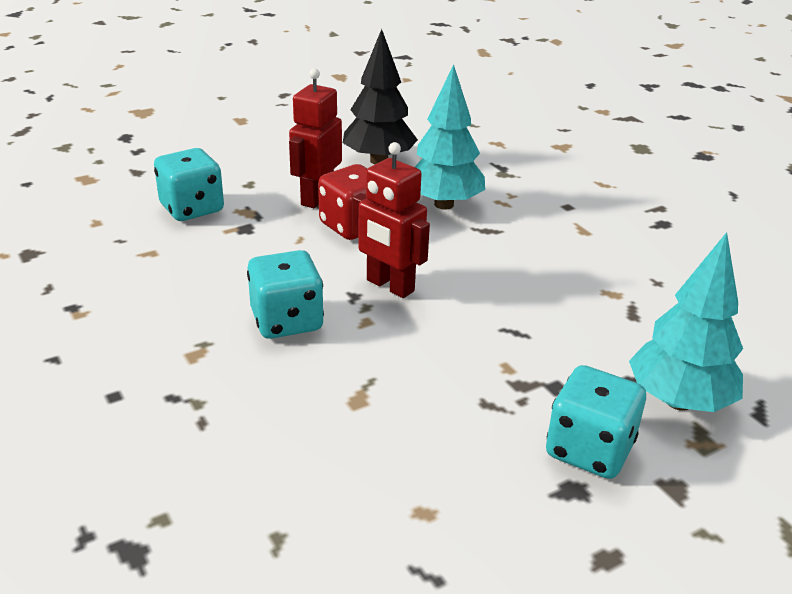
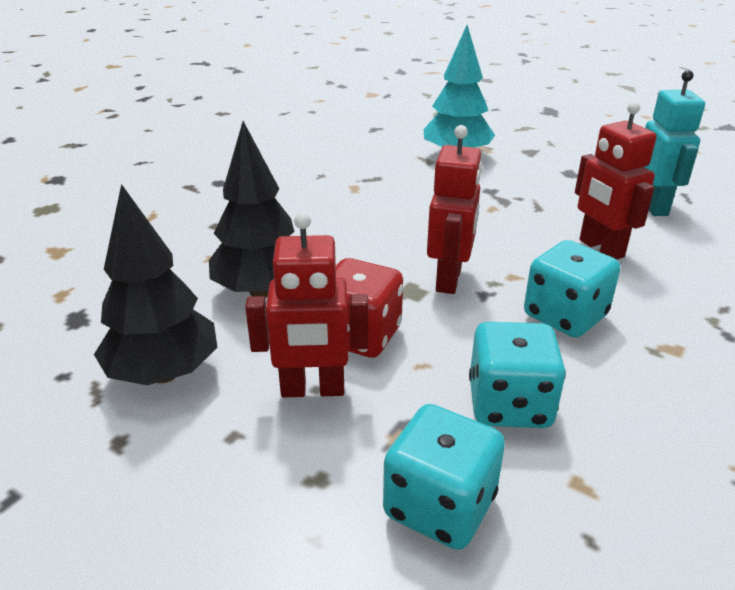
camera: 115 degrees left, 0 degrees up
(365, 401) = (600, 248): none -> red robot
(424, 513) = (653, 206): none -> turquoise robot
(444, 204) = (261, 291): turquoise tree -> black tree
(589, 449) = (534, 173): turquoise dice -> turquoise dice (509, 404)

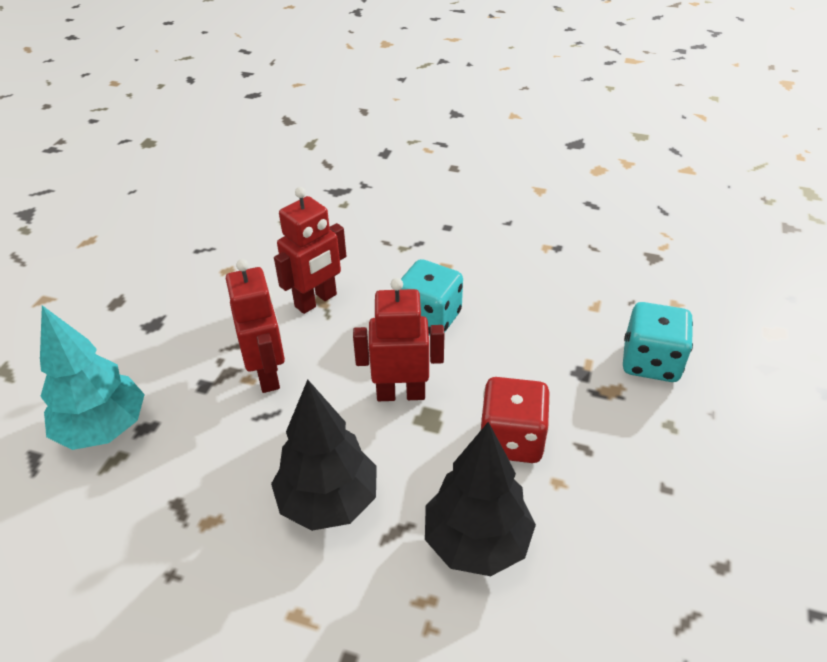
camera: 105 degrees left, 10 degrees up
(164, 373) = (634, 573): black tree -> black tree (328, 501)
(312, 390) = (592, 453): red robot -> red robot (268, 374)
(509, 404) = (545, 340): turquoise dice -> none
(653, 206) = (226, 269): turquoise robot -> none

